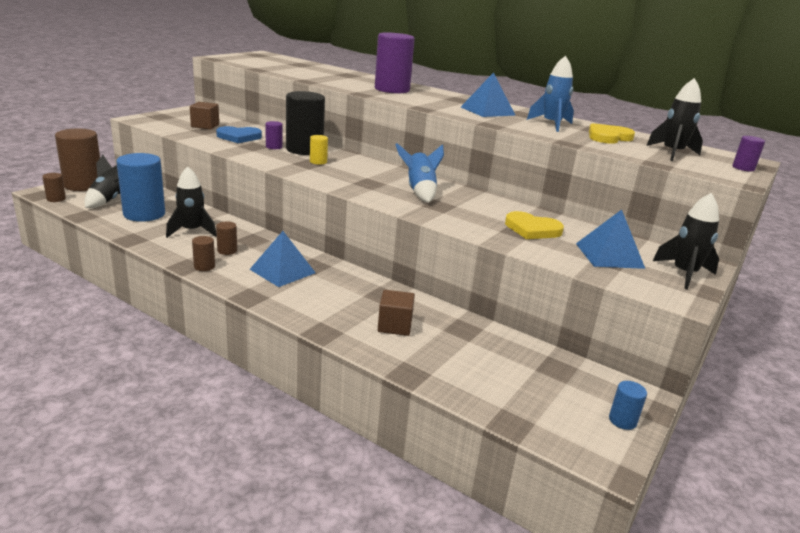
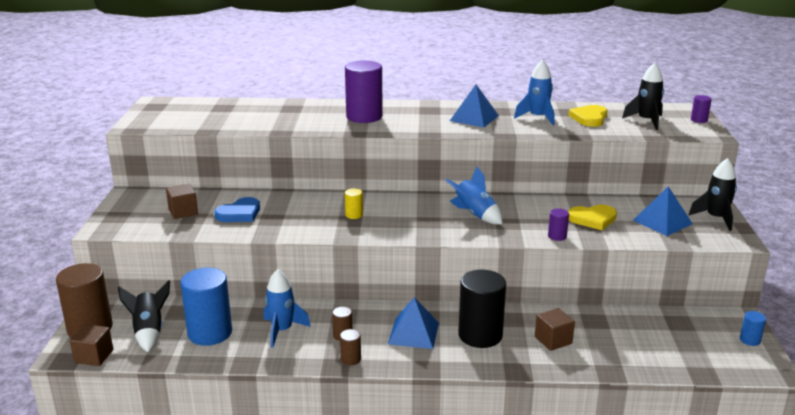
camera: 30 degrees left, 0 degrees up
(56, 199) = (94, 356): brown cylinder -> brown cube
(192, 231) = (282, 330): black rocket -> blue rocket
(274, 147) = (290, 213): purple cylinder -> purple cylinder (557, 236)
(304, 150) = (319, 205): black cylinder -> black cylinder (480, 335)

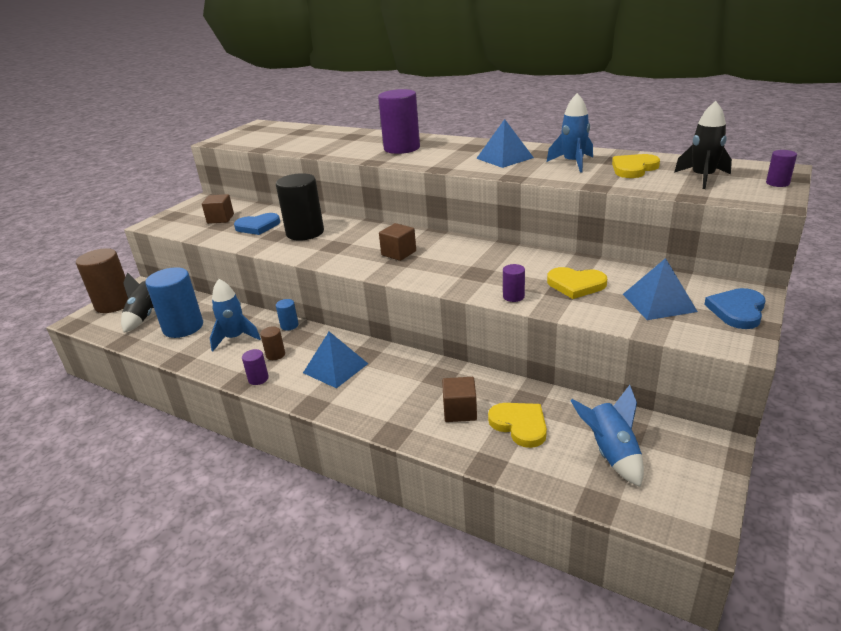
camera: 30 degrees right, 5 degrees up
(94, 356) = (92, 327): brown cube -> brown cube (398, 253)
(350, 359) = (258, 379): brown cylinder -> purple cylinder
(354, 215) = (344, 242): yellow cylinder -> none
(475, 215) = (454, 259): blue rocket -> blue rocket (611, 453)
(480, 335) = (393, 386): black cylinder -> black cylinder (305, 233)
(606, 338) = (520, 425): none -> yellow heart
(715, 218) = (737, 311): black rocket -> blue heart
(750, 340) = (703, 478): blue cylinder -> blue cylinder (289, 325)

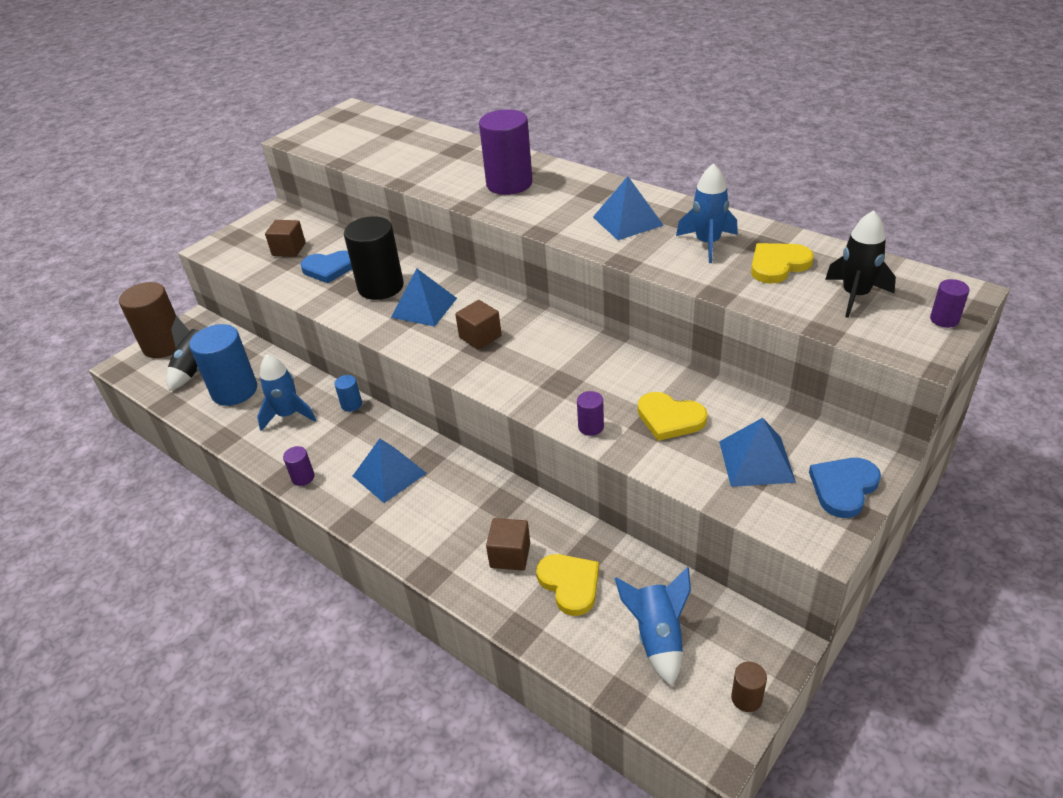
camera: 10 degrees right, 10 degrees up
(275, 355) = (328, 446): brown cylinder -> brown cylinder (746, 698)
(345, 241) = (424, 307): none -> blue pyramid

